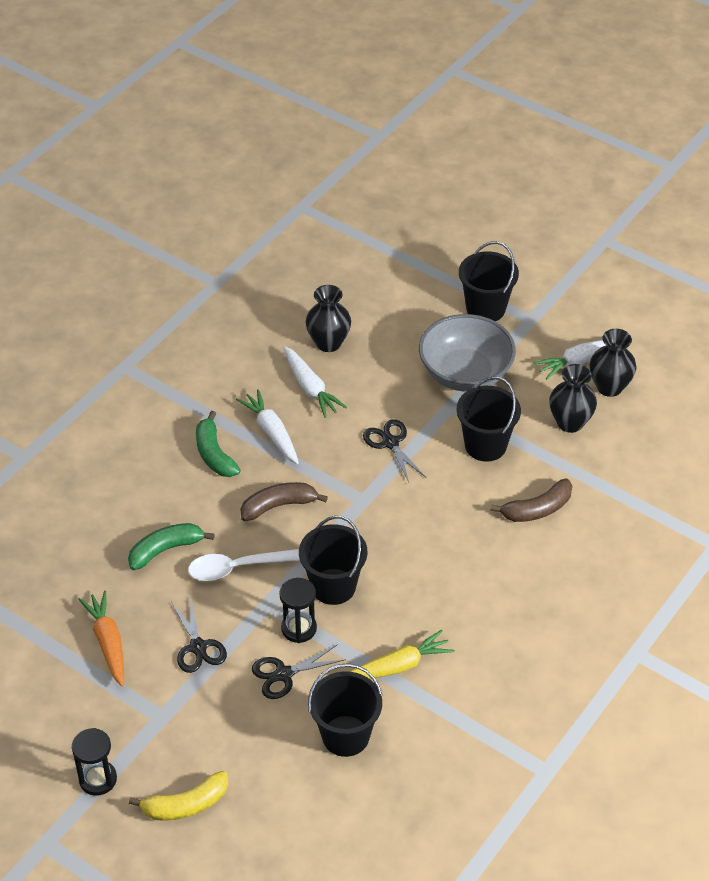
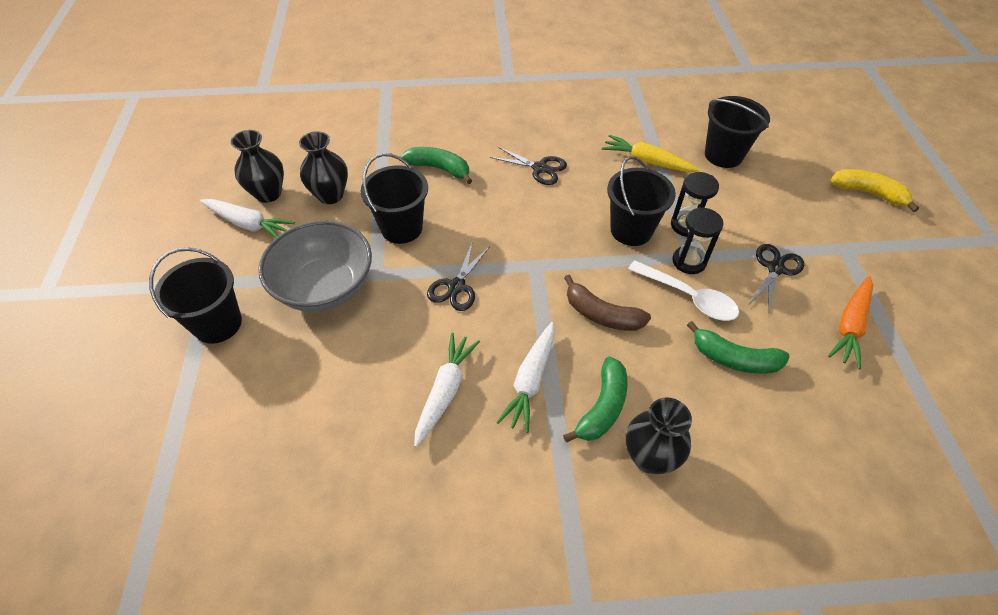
camera: 130 degrees left, 5 degrees up
(98, 779) = (926, 246): black hourglass -> black hourglass (689, 261)
(284, 674) = (727, 209): black scissors -> black scissors (539, 168)
(328, 343) = (368, 421): black vase -> black vase (649, 457)
(537, 509) = (439, 169): brown banana -> green banana

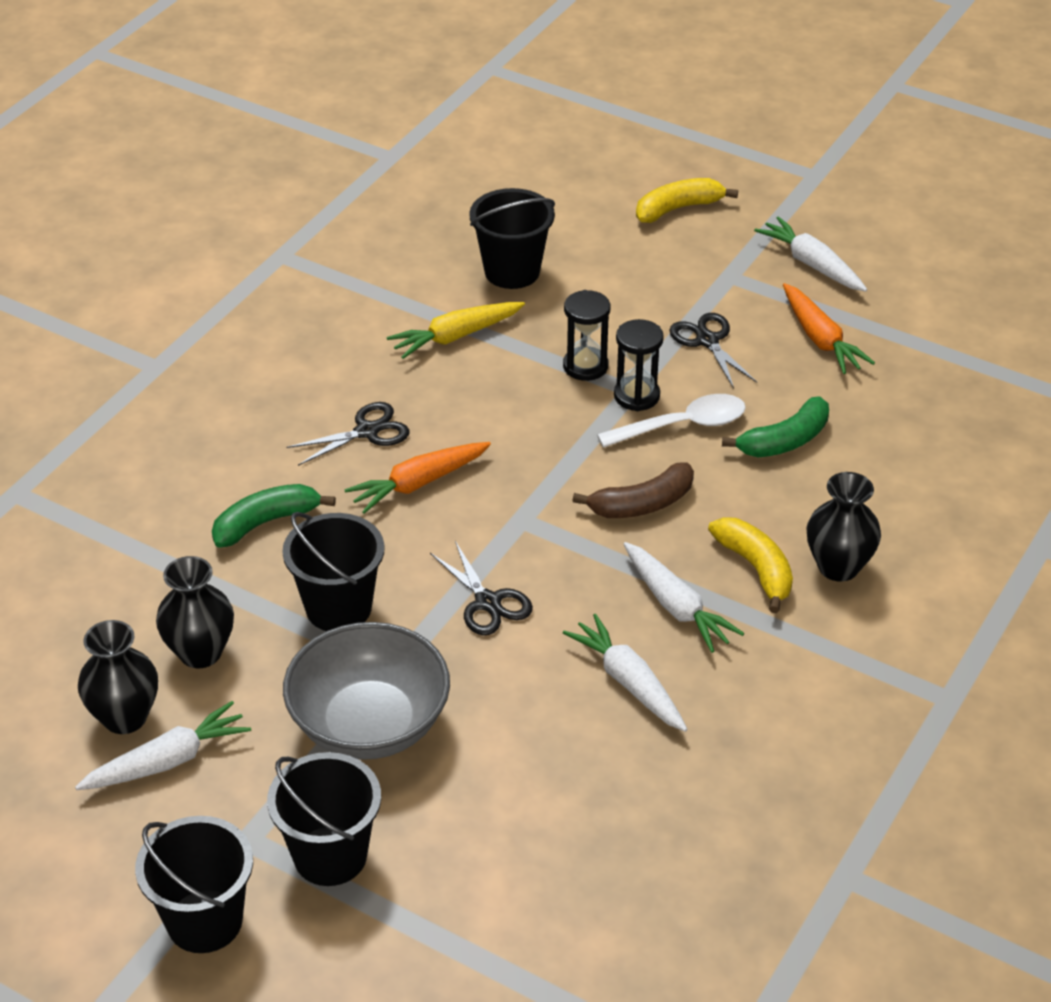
camera: 55 degrees left, 10 degrees down
(521, 208) = (418, 484): none -> orange carrot
(602, 407) = (756, 568): green banana -> yellow banana
(631, 230) = (548, 413): black bucket -> black bucket (204, 921)
(911, 283) = (811, 264): none -> white carrot

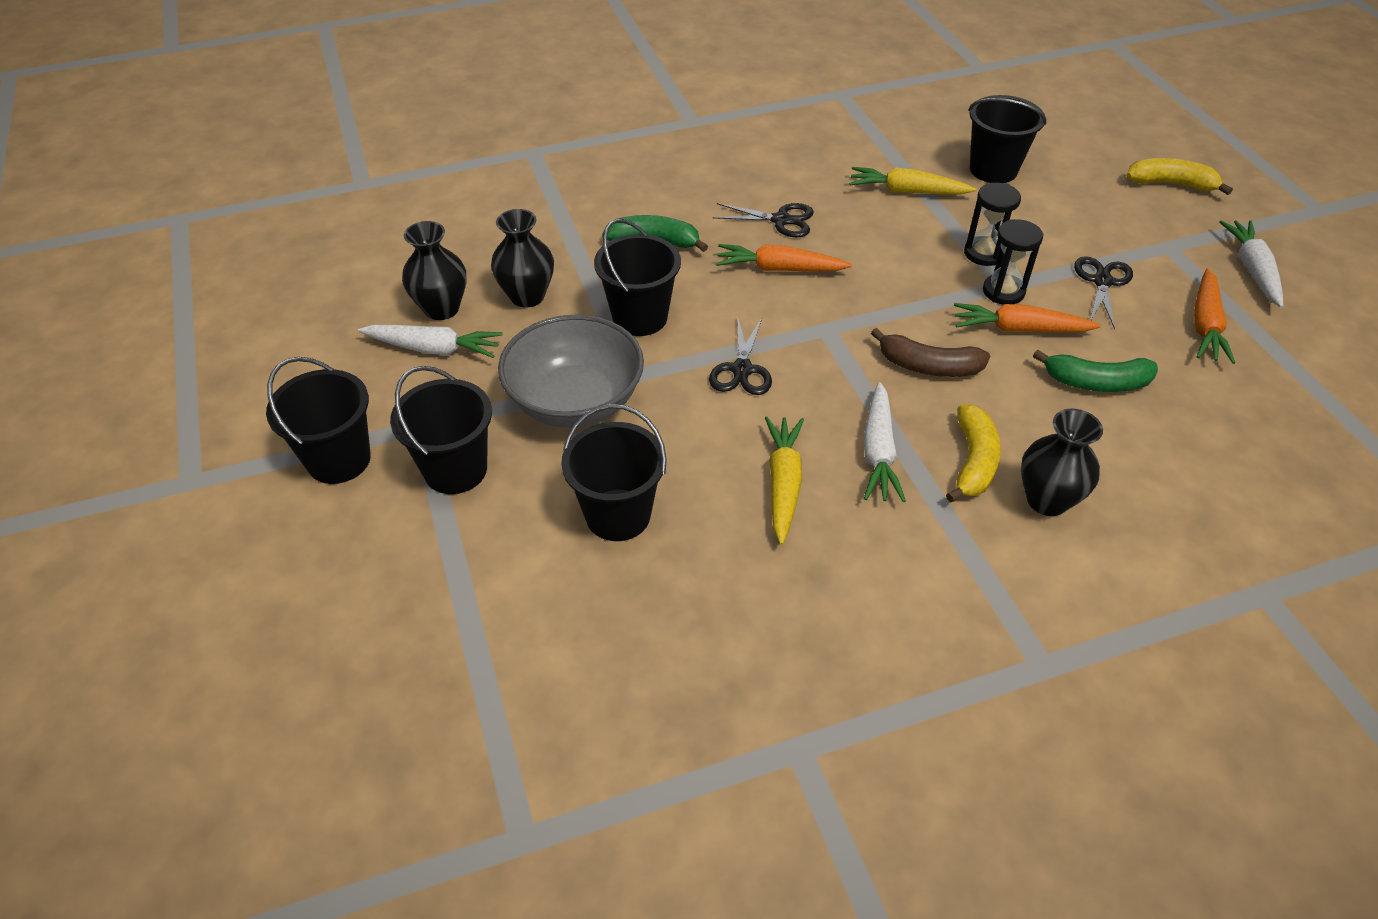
camera: 40 degrees right, 5 degrees up
(521, 798) = (618, 515): none -> black bucket
(628, 682) = (783, 484): white carrot -> yellow carrot
(682, 425) = (1019, 329): white spoon -> orange carrot

